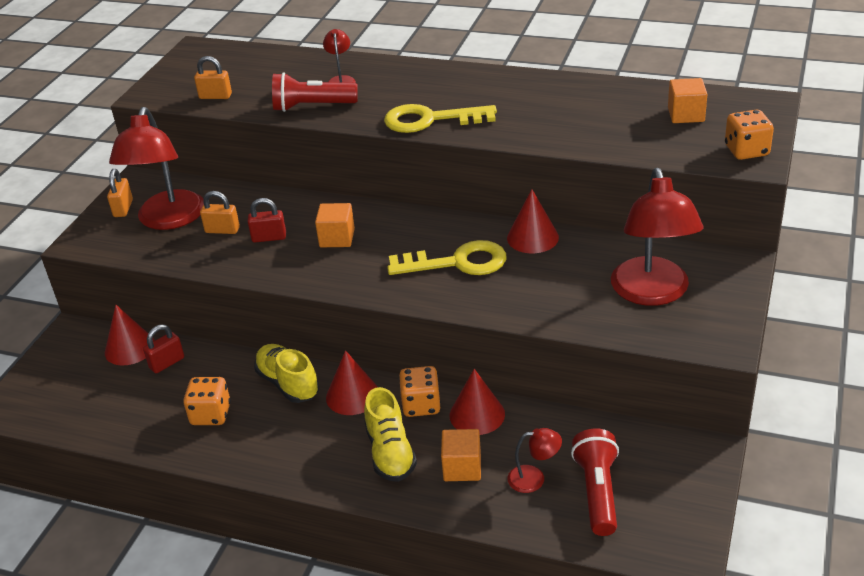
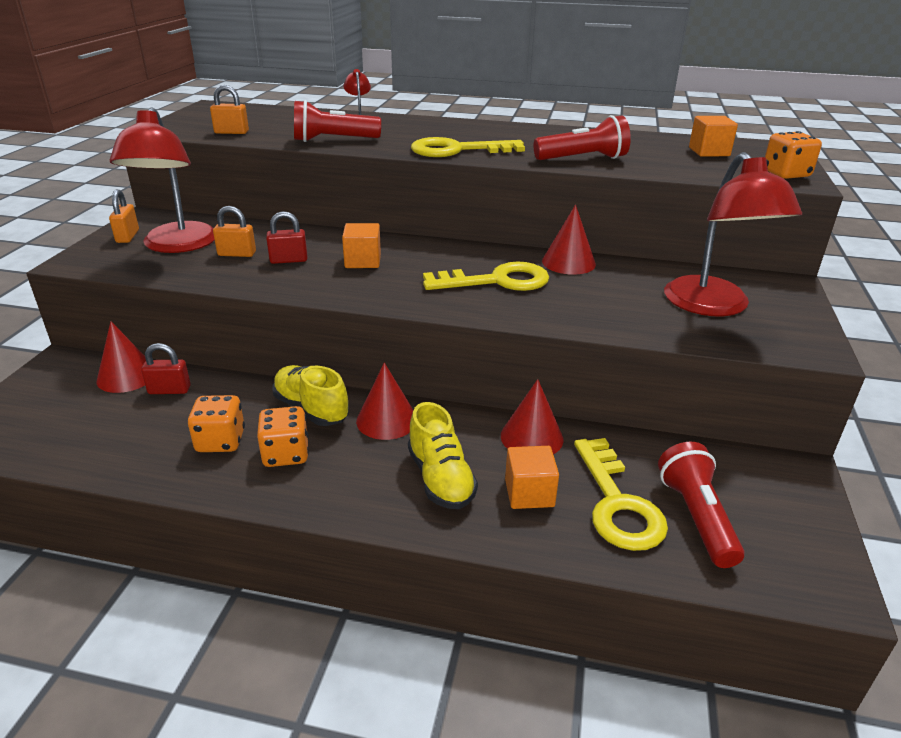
camera: 10 degrees left, 5 degrees down
(167, 363) = (169, 390): red padlock -> red padlock turned 45 degrees clockwise
(421, 405) = (466, 428): orange dice -> orange dice (286, 454)
(534, 478) = (617, 503): red lamp -> yellow key
(551, 131) = (583, 159): none -> red flashlight

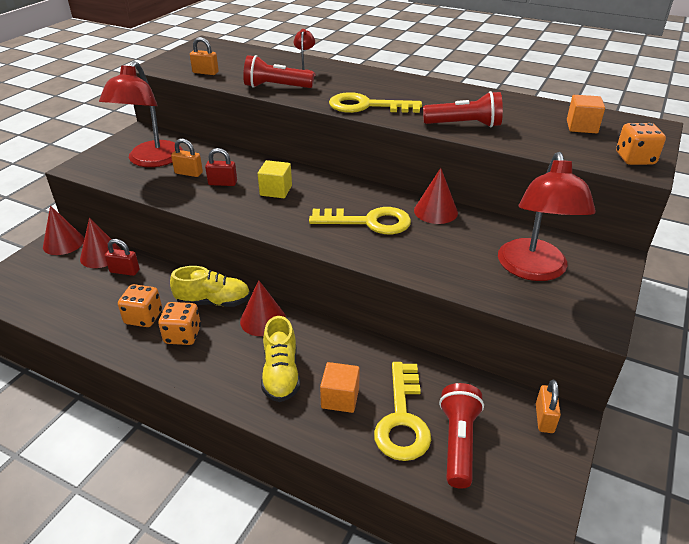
camera: 15 degrees right, 5 degrees up
(127, 236) = (121, 148): orange padlock -> orange padlock (544, 418)
(311, 409) = (214, 302): yellow shoe -> yellow shoe turned 120 degrees clockwise
(363, 261) = (276, 190): orange cube -> yellow cube
(531, 437) = (363, 352): red cone -> red cone (63, 243)

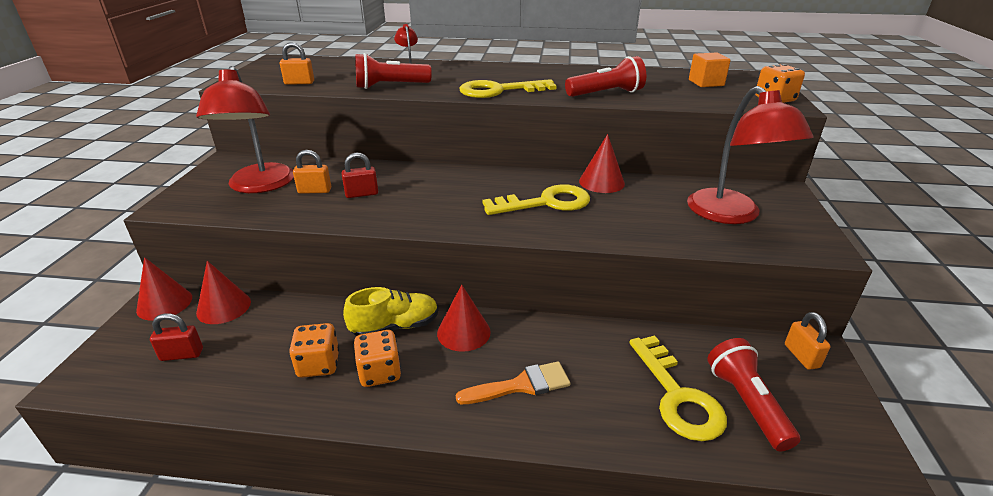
camera: 20 degrees left, 5 degrees down
(124, 271) = (265, 318): red padlock -> red padlock (182, 354)
(276, 190) = (427, 191): yellow cube -> none
(281, 374) = (521, 385): yellow shoe -> orange brush
(340, 398) = (600, 393): orange cube -> none

